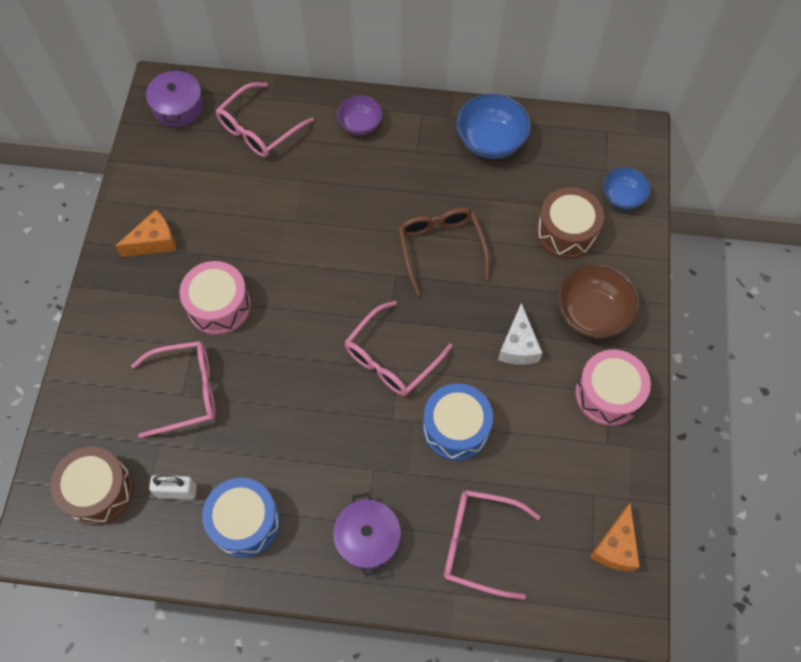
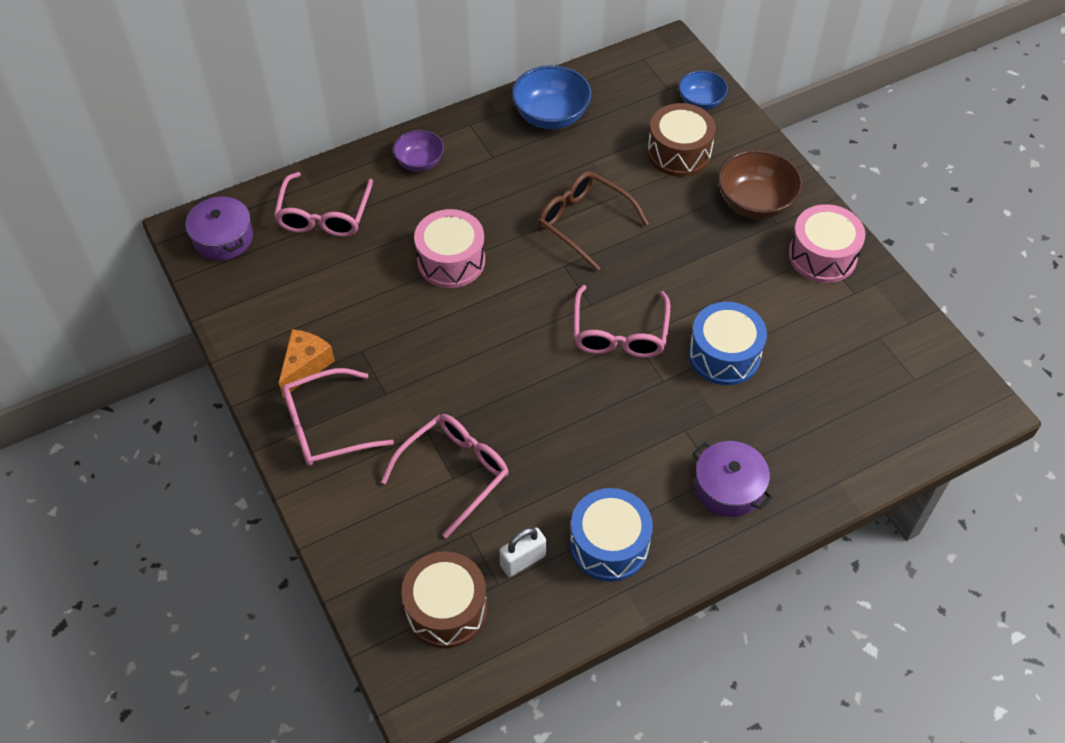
camera: 35 degrees left, 10 degrees down
(219, 306) = (420, 383): pink drum -> pink drum (451, 261)
(479, 544) = (823, 432): pink glasses -> pink glasses (325, 427)
(518, 346) = (718, 261): white cheese -> none
(615, 546) = (929, 365): orange cheese -> none

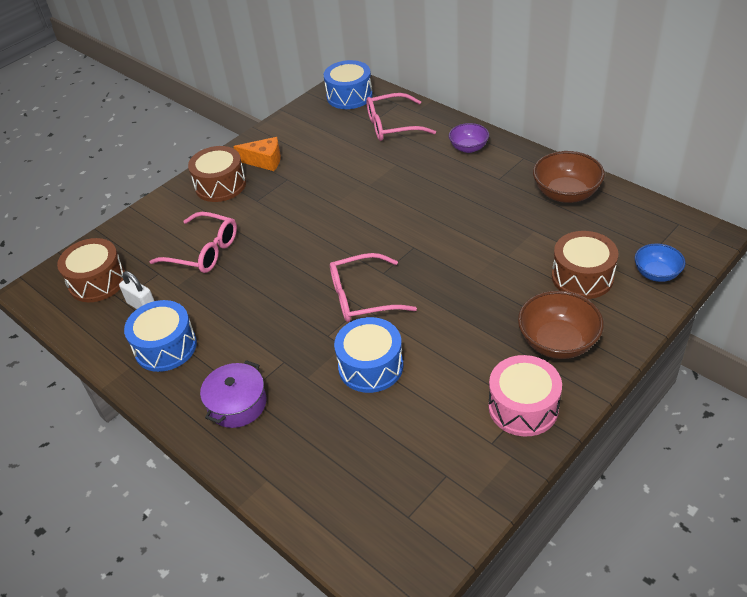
camera: 75 degrees right, 10 degrees down
(223, 238) = (349, 96): purple pot -> blue drum
(325, 427) = (220, 185): pink glasses -> brown drum
(451, 261) = (385, 191): pink drum -> none
(551, 116) = (566, 193): blue bowl -> brown bowl
(584, 222) = (464, 244): brown glasses -> none

